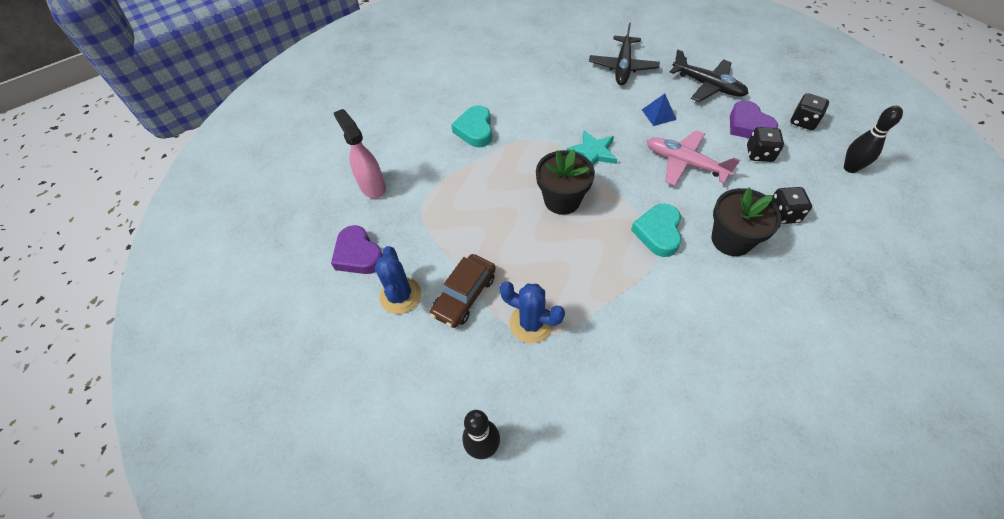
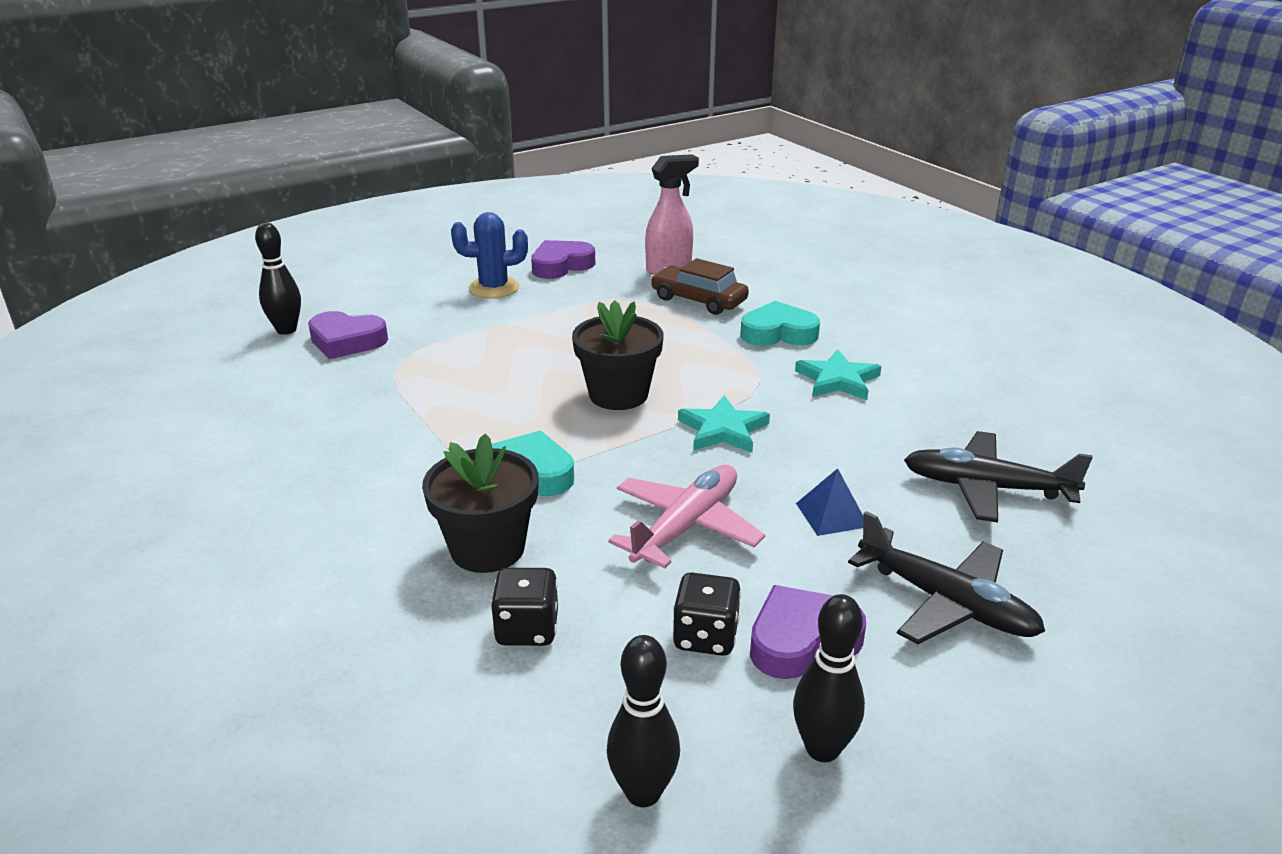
camera: 90 degrees right, 25 degrees down
(464, 295) = (477, 322): brown car -> brown car (698, 300)
(502, 385) = (347, 341): none -> purple heart
(531, 108) = (838, 380): none -> turquoise star
(531, 323) = (417, 361): blue cactus -> none
(707, 85) = (945, 602): black plane -> black plane turned 90 degrees counterclockwise
(803, 121) = (822, 749): black dice -> black bowling pin

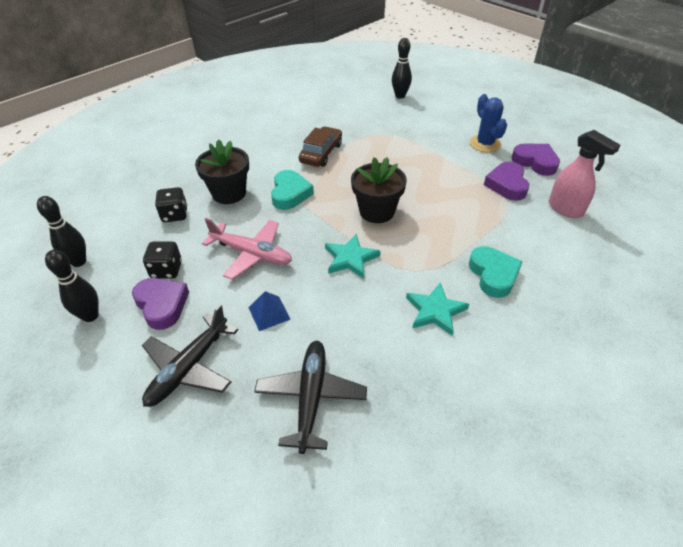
camera: 80 degrees right, 15 degrees up
(347, 341) = (397, 114): purple heart -> purple heart (507, 185)
(698, 300) = (523, 229): brown car -> brown car (321, 153)

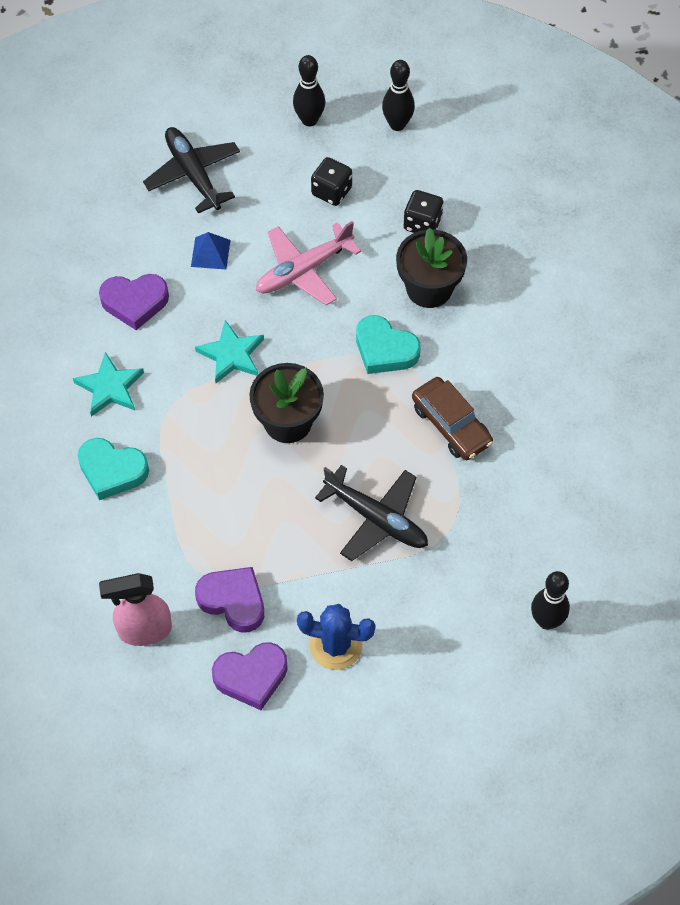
camera: 120 degrees right, 15 degrees up
(162, 305) = (284, 175): purple heart -> purple heart (135, 302)
(311, 397) = (98, 245): black plane -> black plane (376, 518)

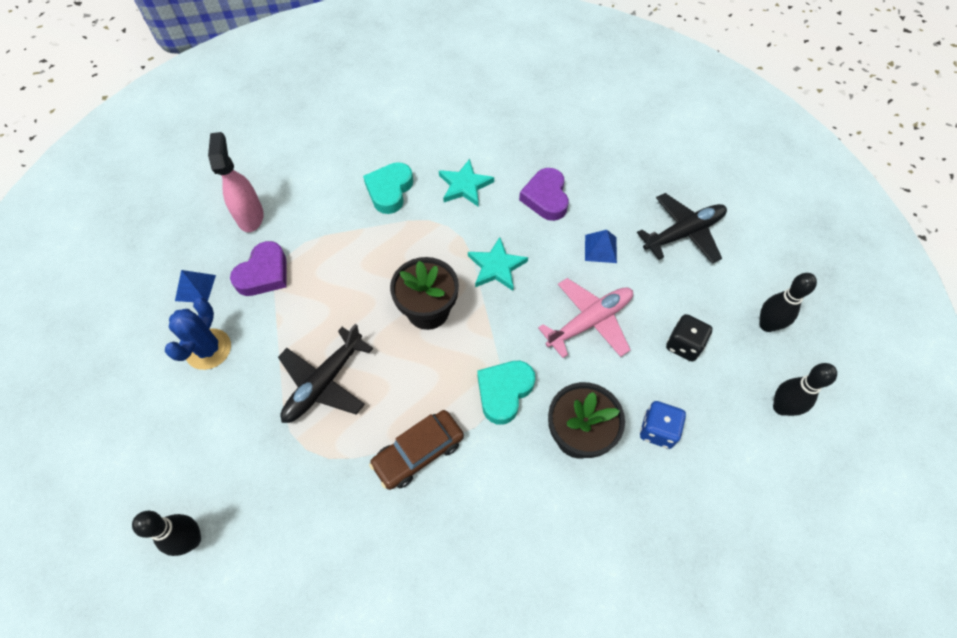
camera: 90 degrees right, 0 degrees up
(251, 677) = (195, 288): purple heart -> blue pyramid
(304, 270) = (589, 322): pink plane -> pink plane turned 90 degrees clockwise
(422, 223) = (657, 430): black dice -> blue dice

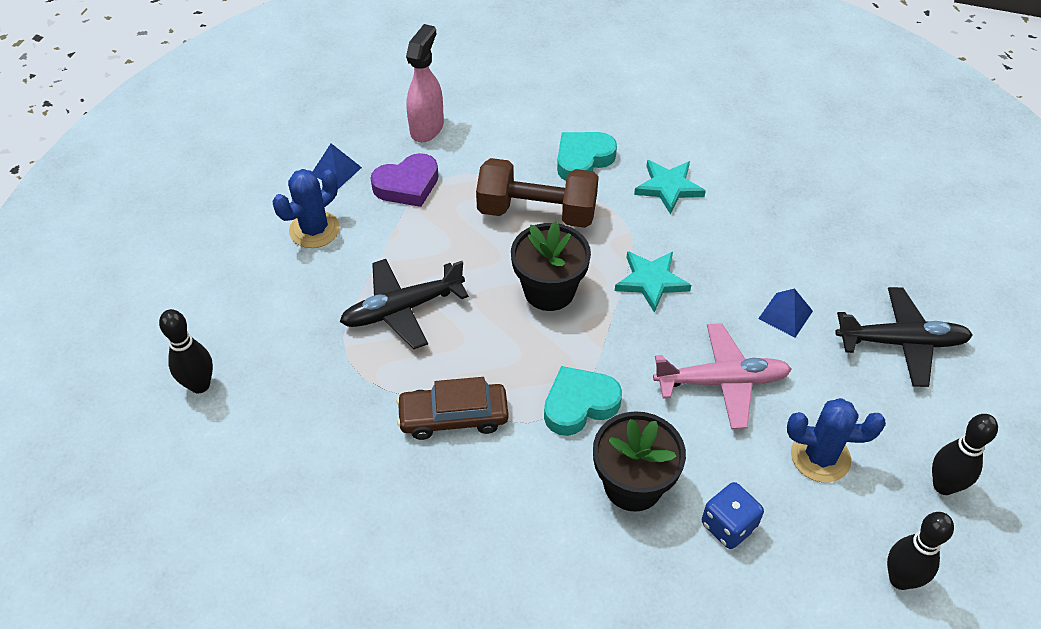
camera: 30 degrees right, 10 degrees down
(380, 250) = (537, 212): none -> brown dumbbell
(546, 198) = (754, 237): purple heart -> none
(683, 345) = (820, 457): black dice -> blue cactus

